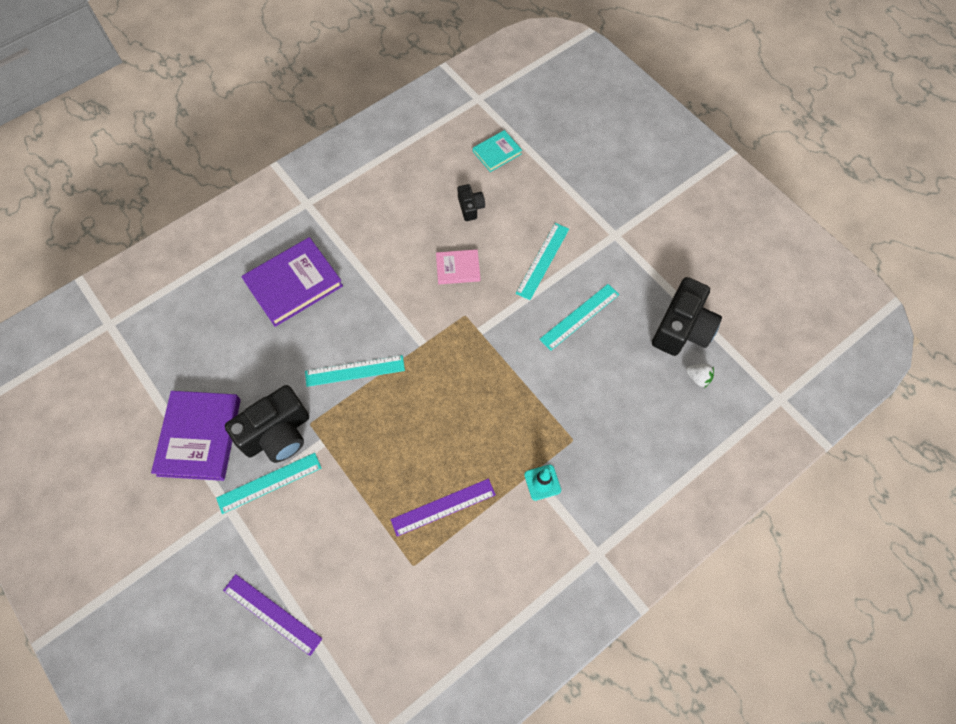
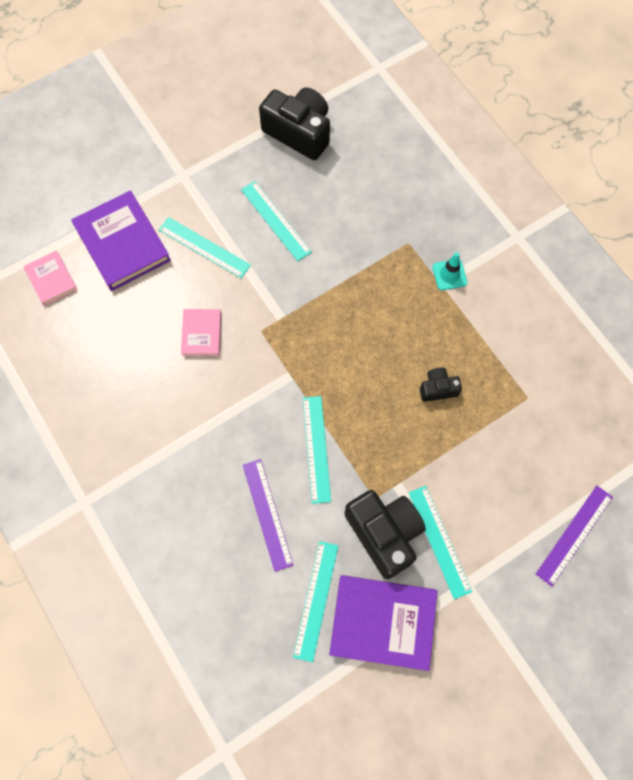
camera: 85 degrees left, 5 degrees up
(221, 381) = (315, 600): none -> turquoise ruler
(293, 284) = (197, 517): purple book -> purple book (122, 243)
(443, 507) = (471, 366): purple ruler -> purple ruler (267, 514)
(470, 207) = (123, 314): black camera -> black camera (438, 388)
(497, 152) = (51, 279): turquoise book -> pink book
(698, 378) = (352, 128): white strawberry -> none

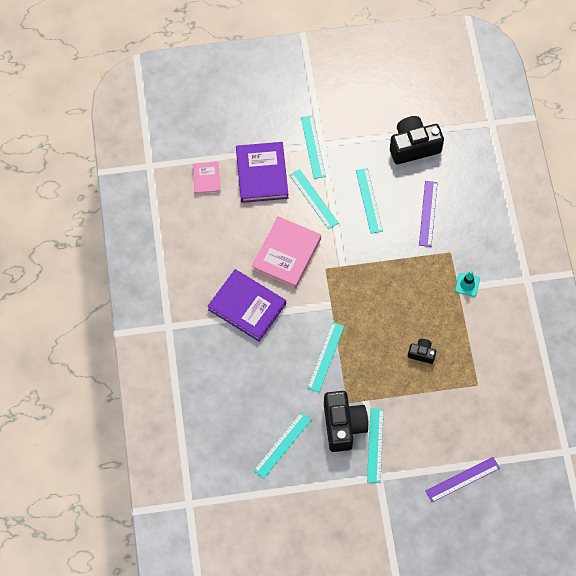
camera: 25 degrees right, 5 degrees down
(173, 182) = (313, 147): none -> turquoise ruler
(202, 333) = (286, 254): pink book -> pink book, size x1.84
(267, 514) = (276, 382): purple ruler -> purple ruler (428, 213)
(299, 132) = (413, 146): black camera -> black camera turned 75 degrees counterclockwise
(383, 622) = (316, 475): purple book -> purple book (247, 306)

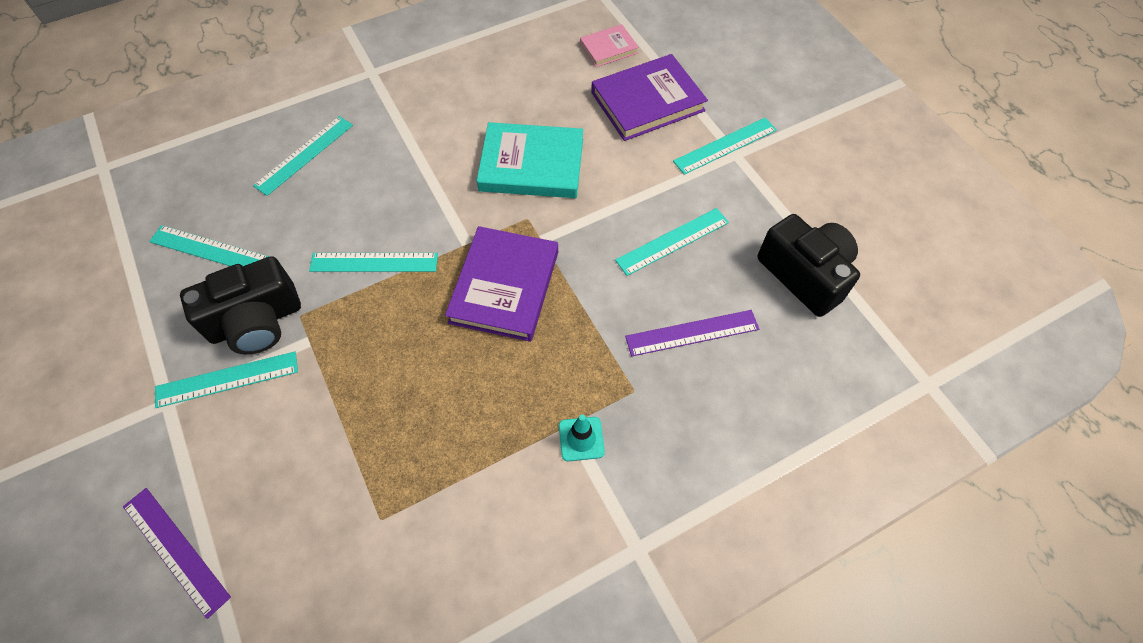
camera: 70 degrees right, 5 degrees down
(247, 306) = (429, 144): purple book -> purple book (504, 286)
(286, 254) = (531, 165): pink book -> turquoise book
(313, 199) = (638, 171): turquoise ruler -> turquoise ruler (304, 155)
(421, 353) = (418, 402): black camera -> none

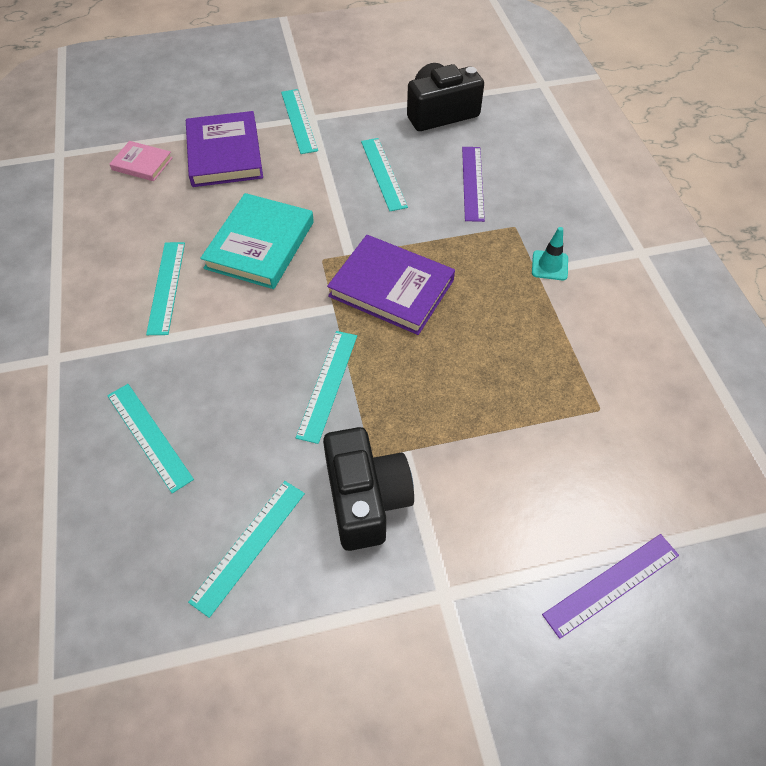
camera: 75 degrees left, 5 degrees down
(227, 379) = (431, 531): turquoise ruler -> turquoise ruler (167, 287)
(608, 48) = (142, 164): pink book -> pink book turned 60 degrees counterclockwise

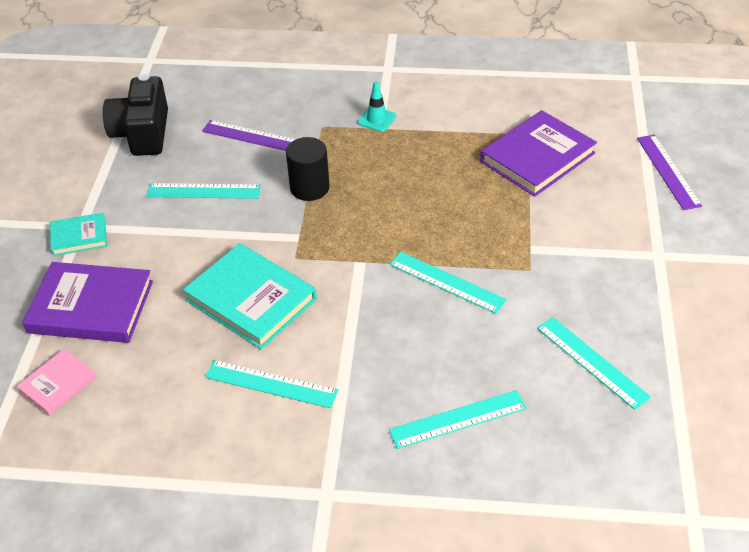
camera: 70 degrees left, 10 degrees down
(299, 121) = (79, 237): turquoise ruler -> turquoise book
(366, 499) = (568, 281): black camera -> none
(391, 288) = (355, 218): purple book -> purple book (537, 157)
(420, 242) = (309, 188): none -> black cylinder

